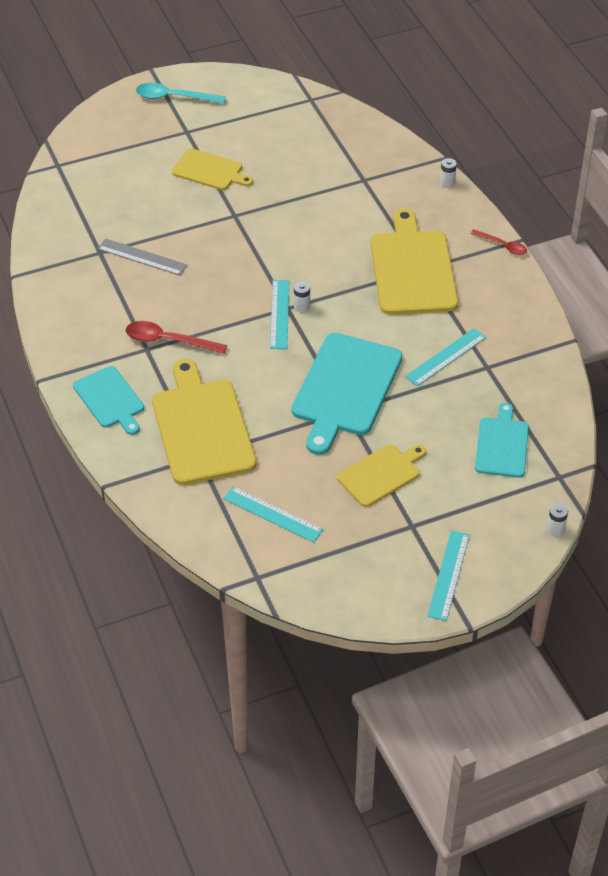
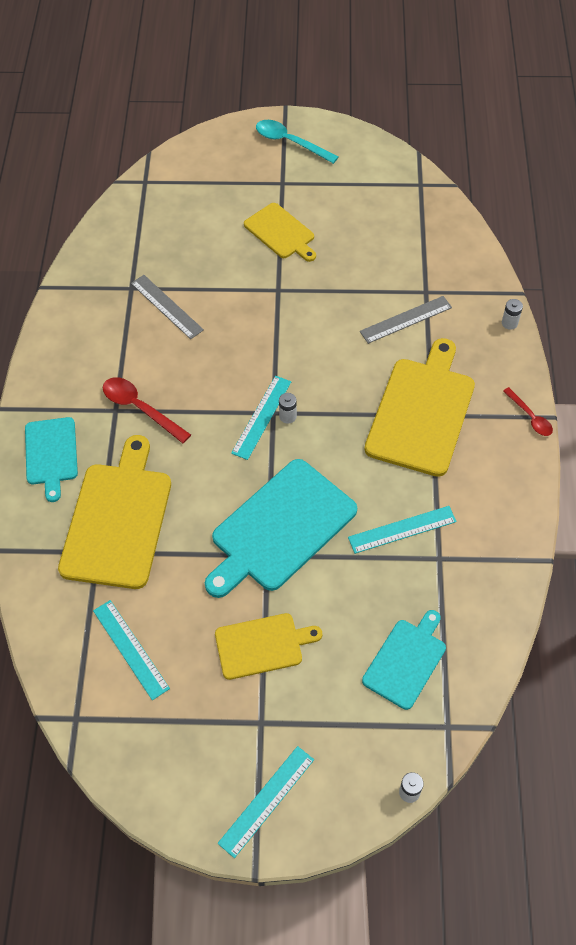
camera: 25 degrees right, 10 degrees up
(359, 205) = (406, 319): none -> grey ruler

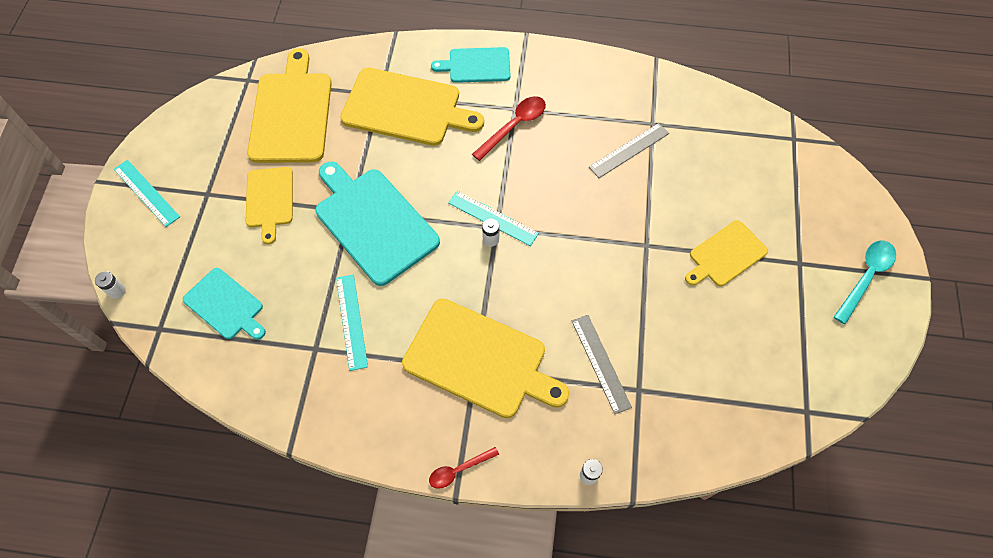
camera: 95 degrees right, 5 degrees up
(130, 649) = (291, 113): turquoise ruler -> yellow cutting board

